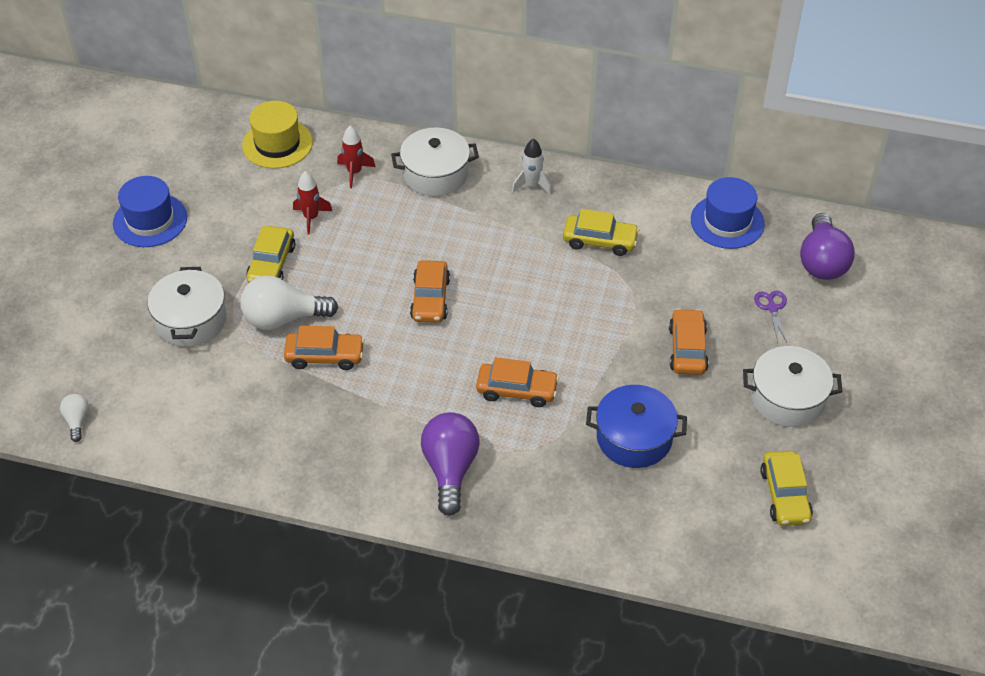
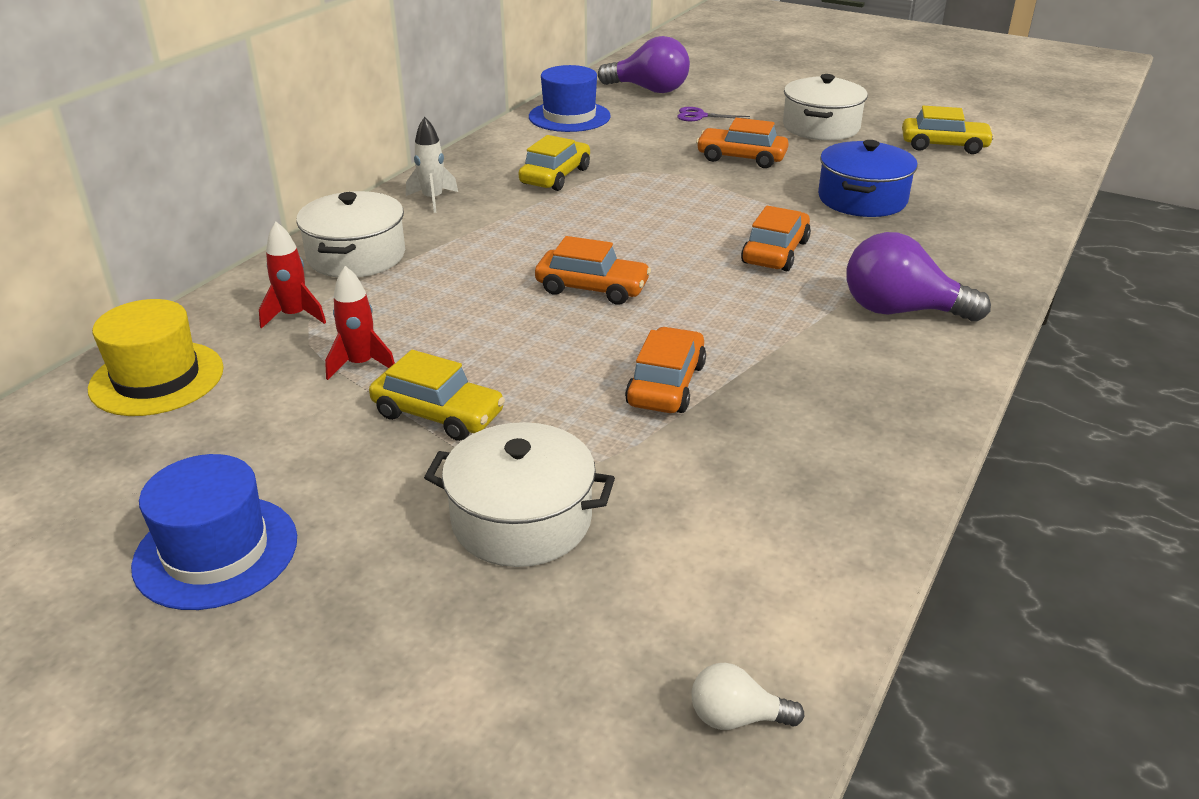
camera: 75 degrees left, 15 degrees down
(283, 319) = (569, 415): white light bulb -> none

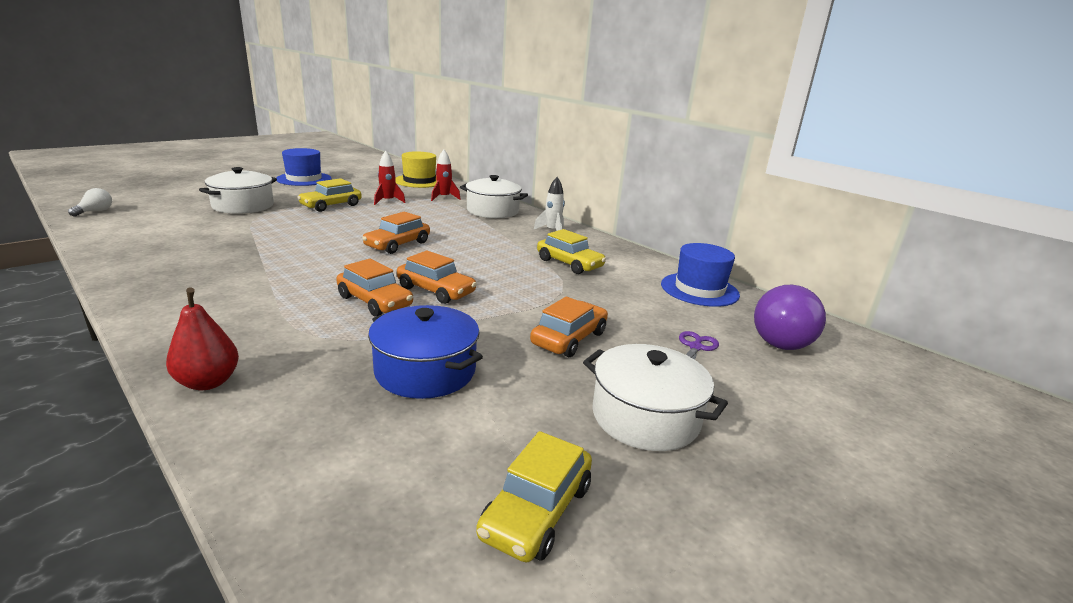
camera: 105 degrees right, 10 degrees down
(666, 384) = (280, 240): orange car -> orange car (436, 290)
(900, 311) = (234, 318): purple light bulb -> none
(993, 274) = (208, 382): none -> red pear

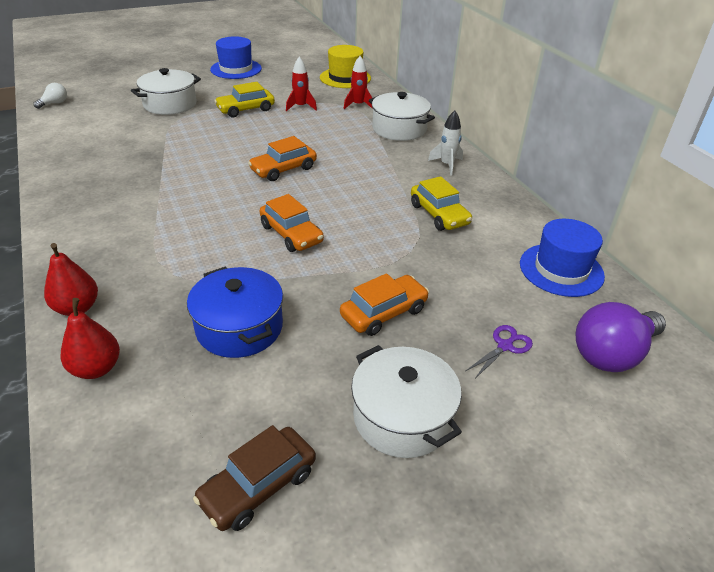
camera: 20 degrees right, 15 degrees up
(264, 436) = (96, 368): none -> red pear
(375, 301) = (233, 240): orange car -> none
(537, 511) = (258, 486): yellow car -> brown car

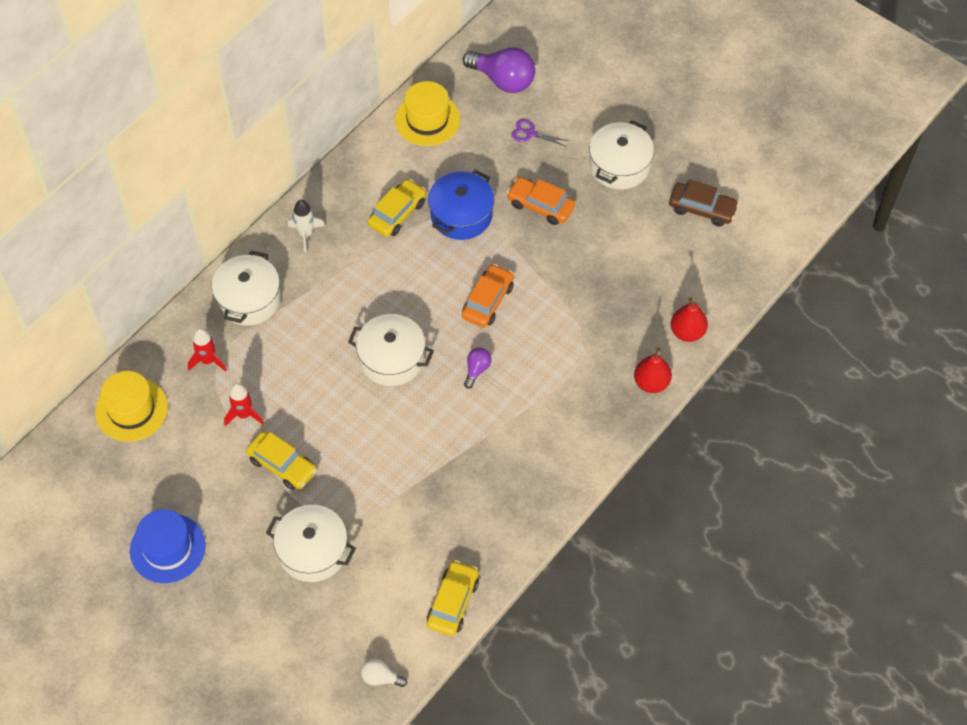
camera: 115 degrees left, 20 degrees up
(56, 138) = (453, 602): none -> yellow car
(226, 205) = (477, 370): none -> purple light bulb
(239, 327) = (606, 278): blue pot -> blue pot (461, 215)
(283, 169) = (392, 359): orange car -> white pot
(561, 269) = (427, 119): blue hat -> yellow hat

